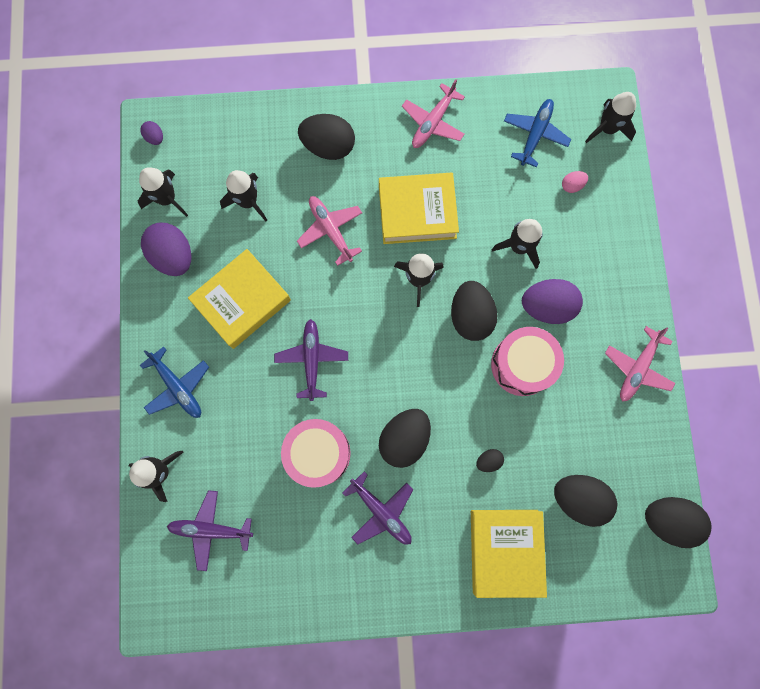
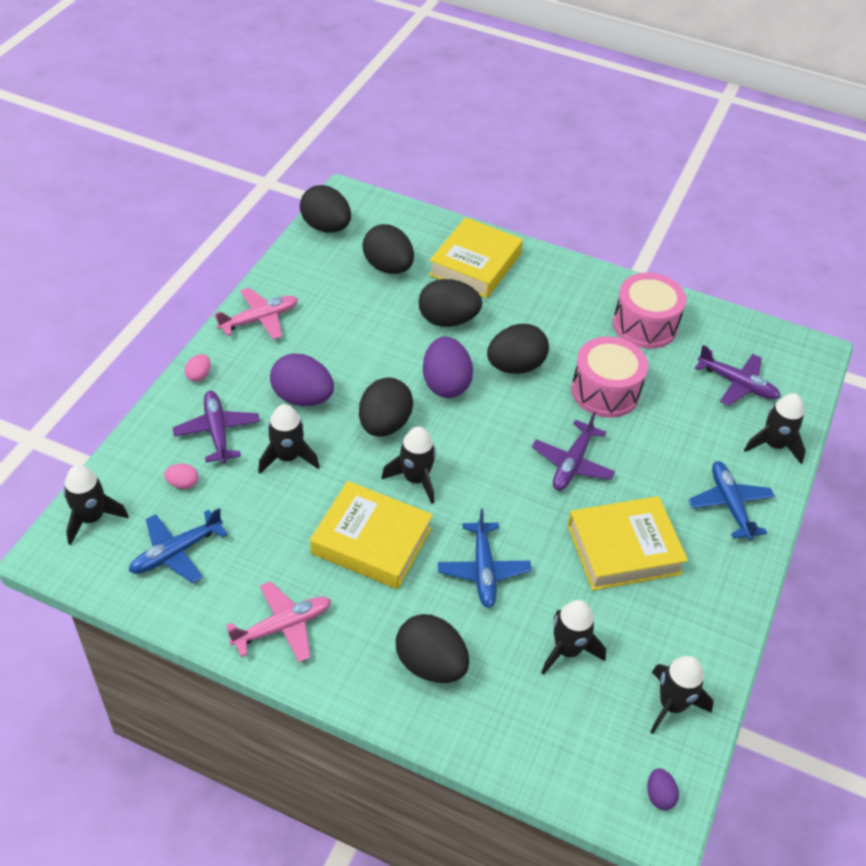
camera: 155 degrees left, 30 degrees down
(174, 256) = (687, 633): purple egg -> purple egg (445, 384)
(331, 231) = (483, 570): pink plane -> blue plane
(381, 511) = (568, 330): purple plane -> purple plane (217, 432)
(488, 461) = (447, 320): black egg -> black egg, size x2.14
(522, 365) = (364, 367): pink drum -> pink drum (645, 325)
(636, 283) = (199, 375): none -> pink egg

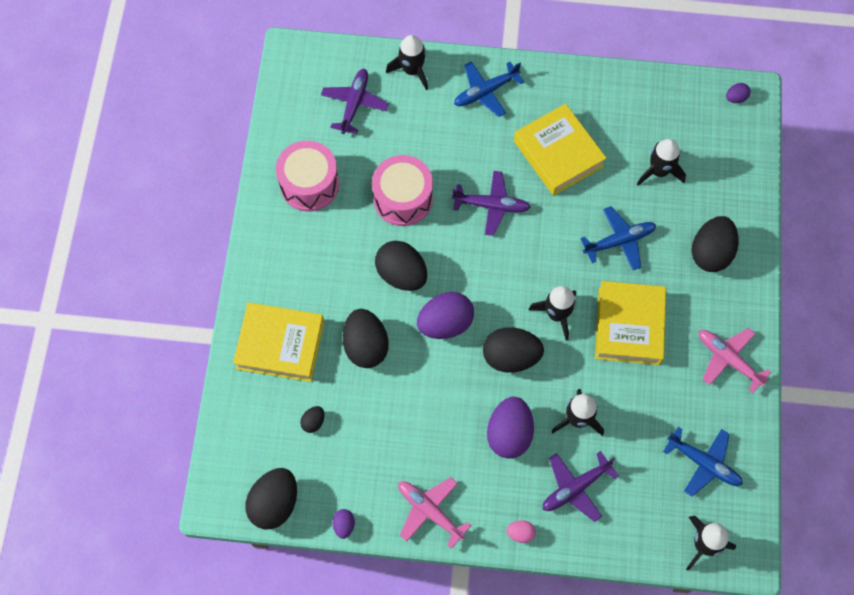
camera: 105 degrees left, 20 degrees up
(183, 484) = (639, 489): pink egg -> none
(281, 262) = (344, 525): none -> purple egg
(388, 267) = (313, 422): black egg -> black egg, size x0.47
(671, 704) = (670, 102): black rocket -> none

